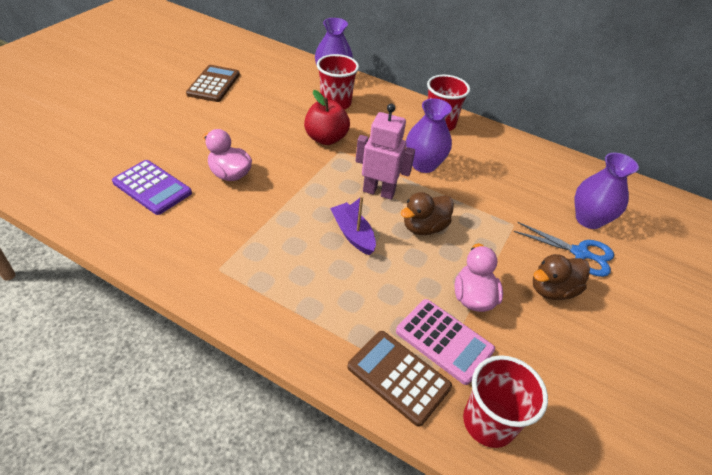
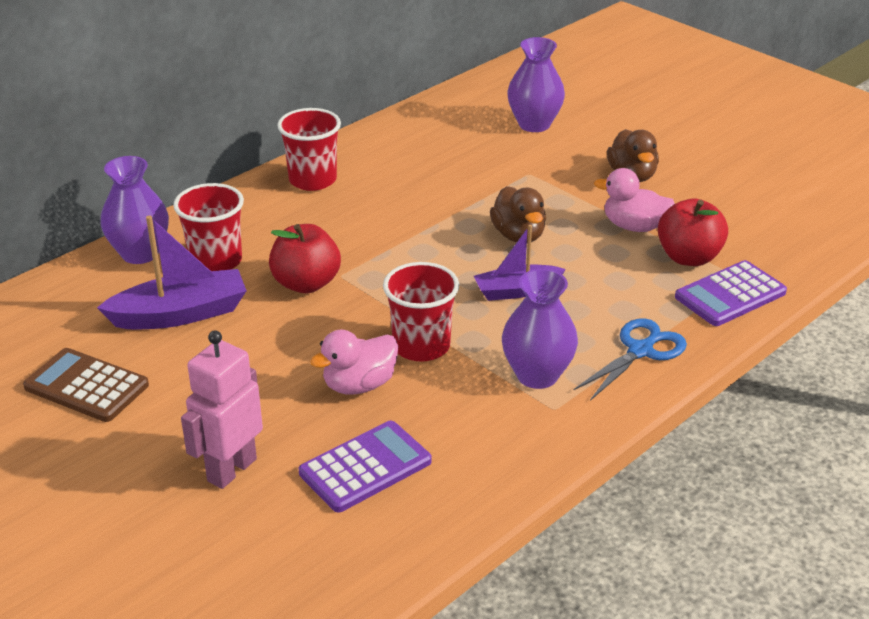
camera: 70 degrees left, 10 degrees down
(281, 100) = (180, 314): none -> purple boat
(378, 192) = (442, 257): pink robot -> pink robot (231, 470)
(398, 377) = (730, 295): brown calculator -> purple calculator
(424, 165) = (399, 211): purple vase -> purple vase (537, 375)
(444, 341) = (689, 257): pink calculator -> red apple
(488, 422) = (783, 253): red cup -> red cup (421, 346)
(580, 253) = (584, 145): blue scissors -> blue scissors (640, 351)

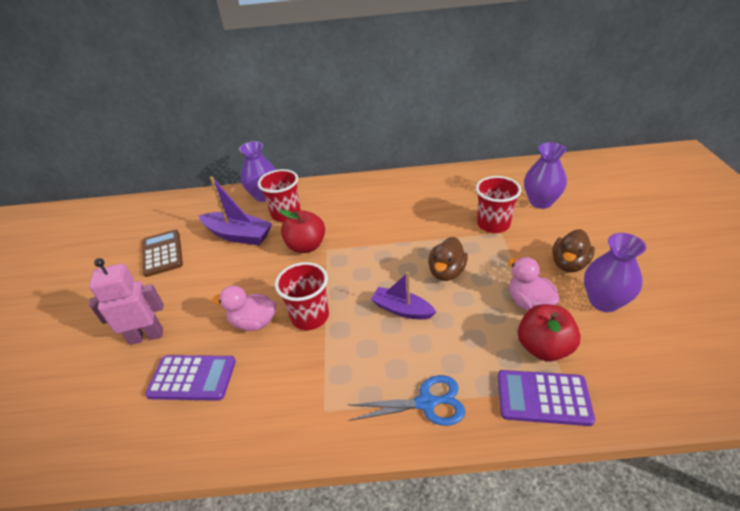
camera: 45 degrees right, 5 degrees up
(312, 180) = (380, 188): red cup -> red cup (493, 224)
(537, 375) = (344, 378): purple vase -> purple vase (604, 301)

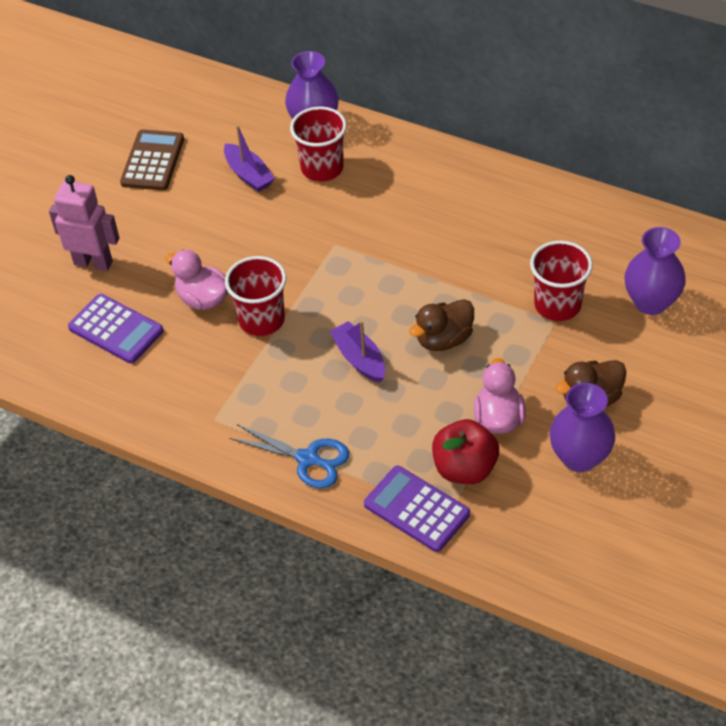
camera: 30 degrees right, 10 degrees up
(238, 235) = (248, 174): purple boat -> purple boat, size x0.66
(306, 246) = (315, 228): red apple -> none

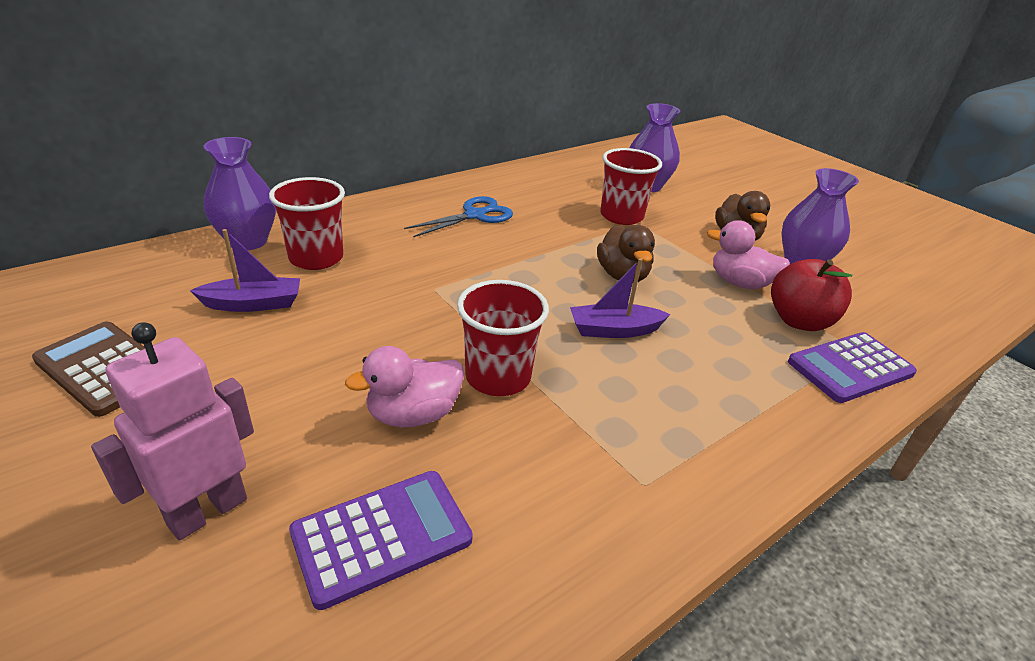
camera: 70 degrees left, 15 degrees down
(308, 459) = (752, 421): blue scissors -> blue scissors (475, 215)

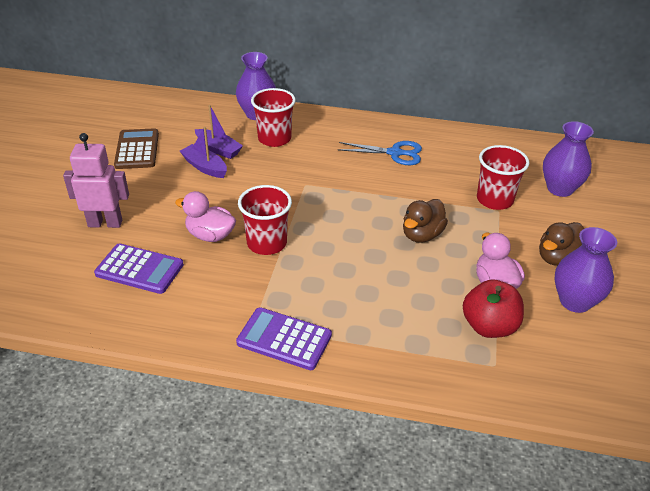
camera: 50 degrees right, 5 degrees up
(614, 330) = (361, 259): purple boat -> purple boat (205, 167)
(850, 368) = (466, 367): purple calculator -> purple calculator (284, 339)

